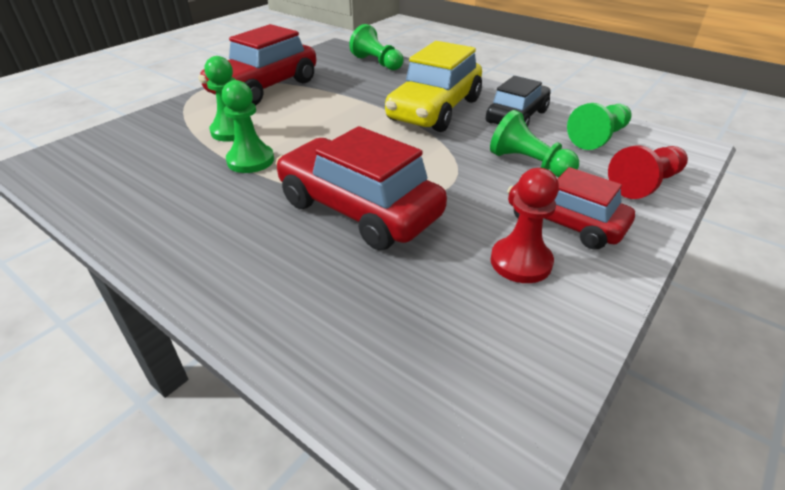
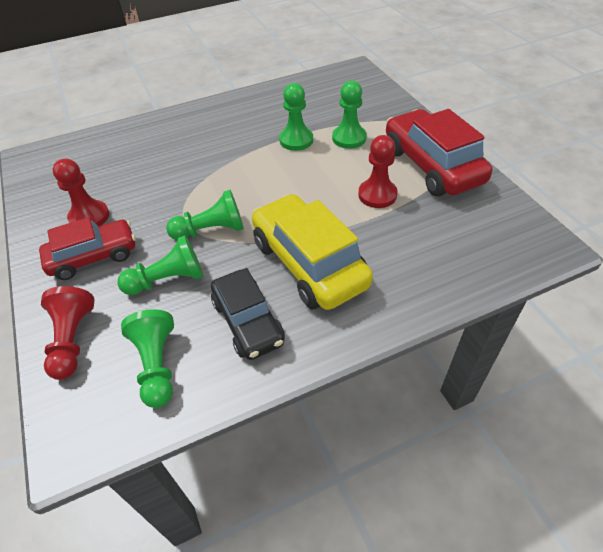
camera: 120 degrees right, 10 degrees up
(324, 101) = (377, 195): none -> red pawn
(359, 209) = (198, 171): red car -> none
(377, 63) = (472, 265): green pawn -> green pawn (211, 230)

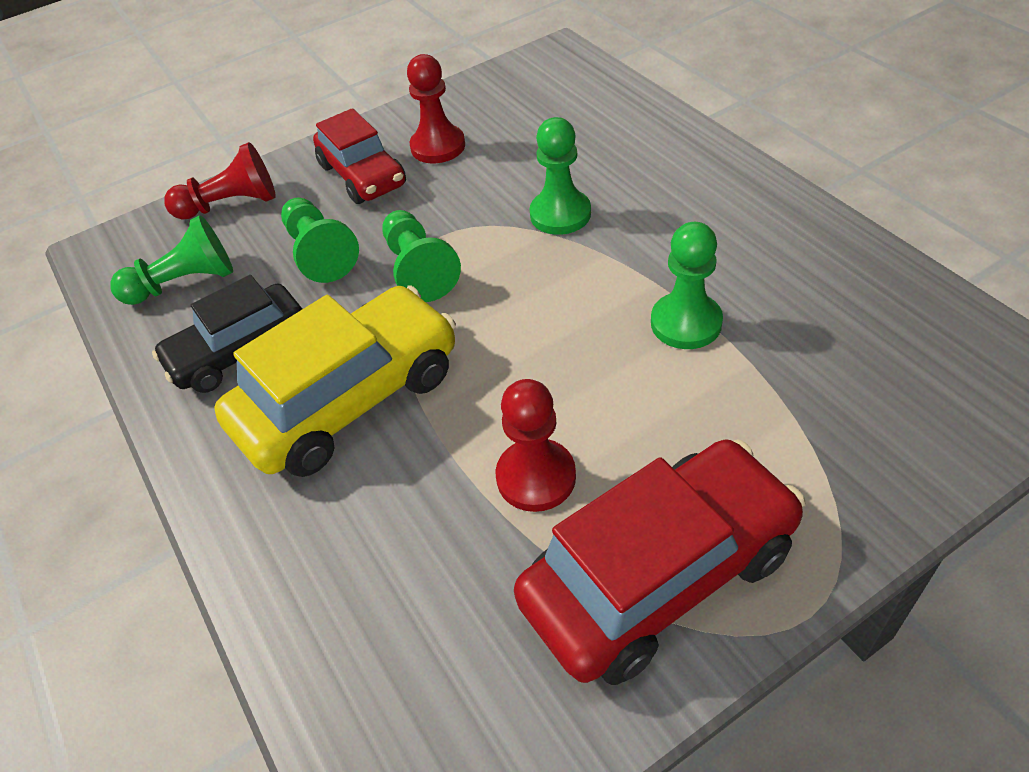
camera: 85 degrees right, 0 degrees up
(349, 138) = (721, 406): green pawn -> green pawn (560, 214)

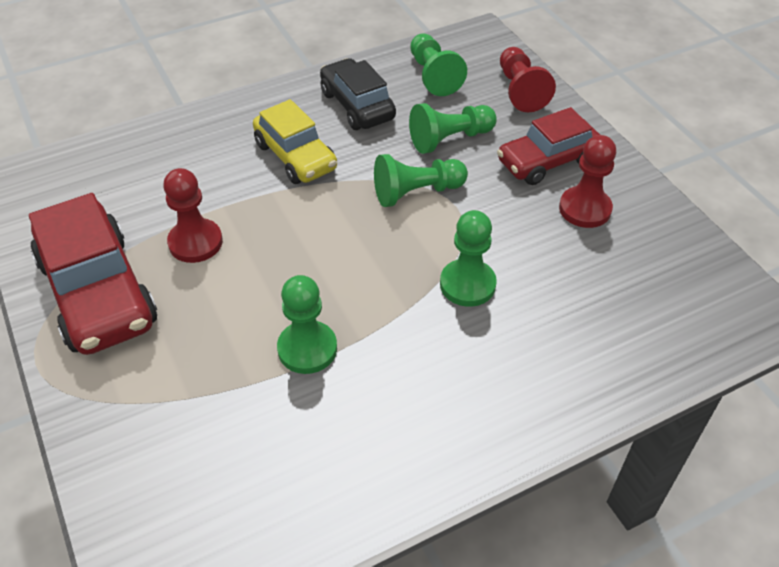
camera: 90 degrees right, 0 degrees up
(349, 399) = (295, 156): yellow car -> yellow car, size x0.65

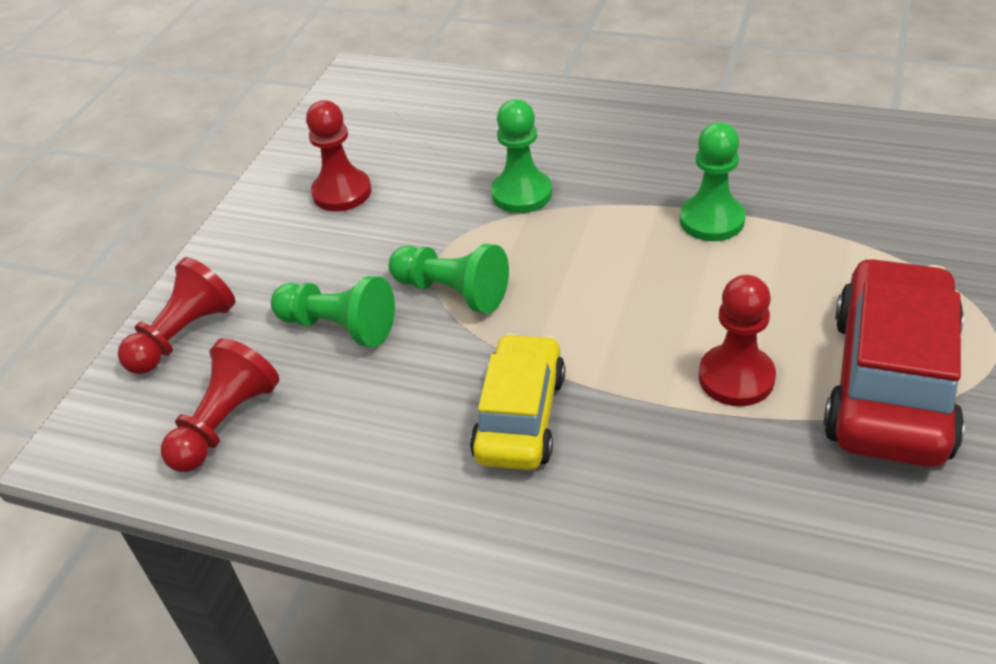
camera: 130 degrees left, 5 degrees down
(357, 105) = (365, 442): black car -> none
(433, 76) = (225, 423): green pawn -> red pawn
(547, 161) = (296, 247): red car -> none

